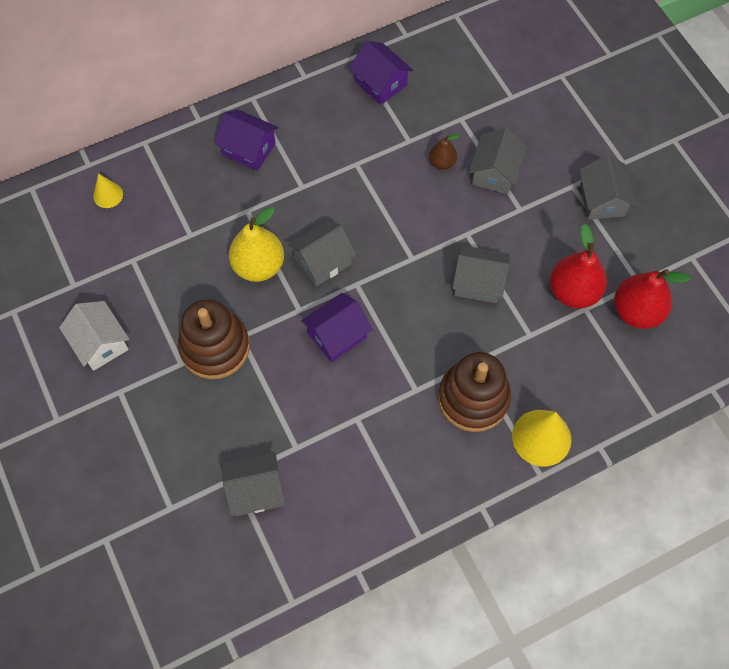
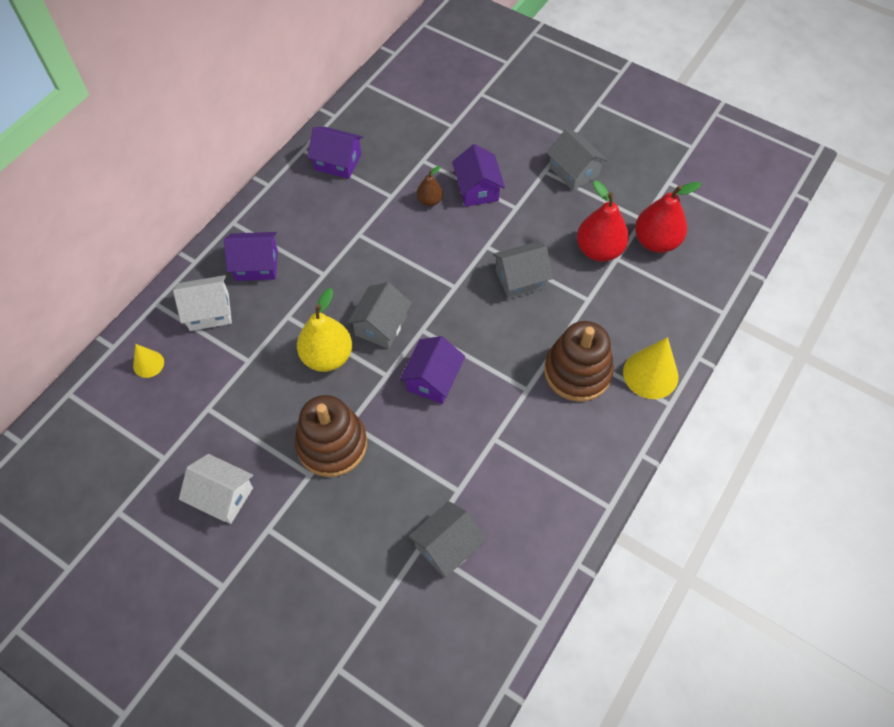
camera: 30 degrees left, 5 degrees down
(184, 172) = (209, 311): none -> white house
(495, 172) = (477, 189): grey house -> purple house

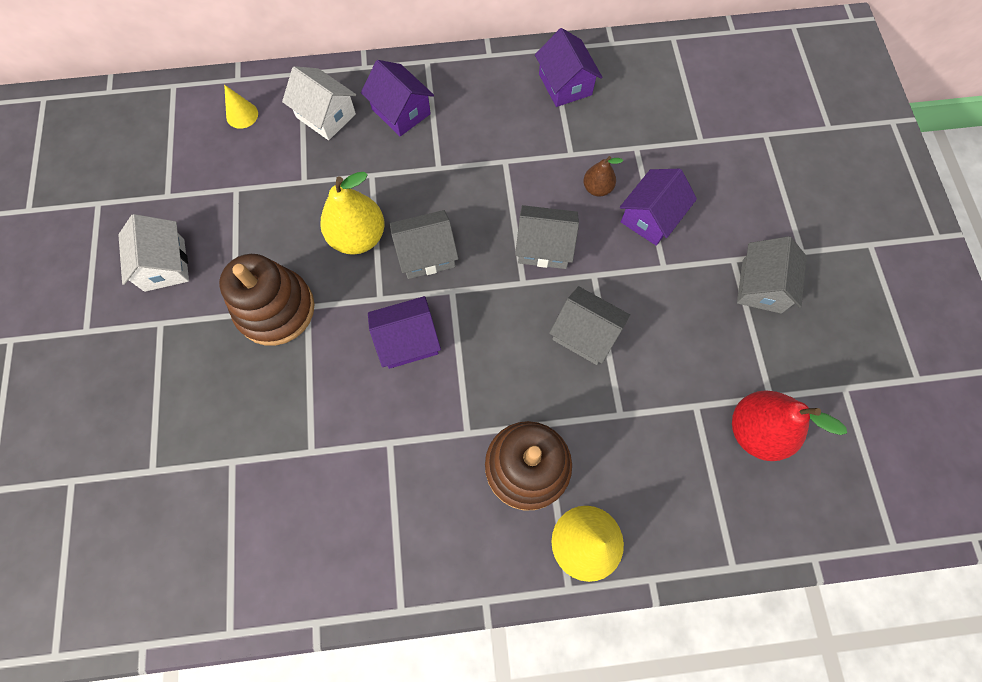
camera: 50 degrees right, 10 degrees up
(447, 546) = (248, 485): grey house -> grey house (544, 246)
(599, 250) = (689, 381): red pear -> none

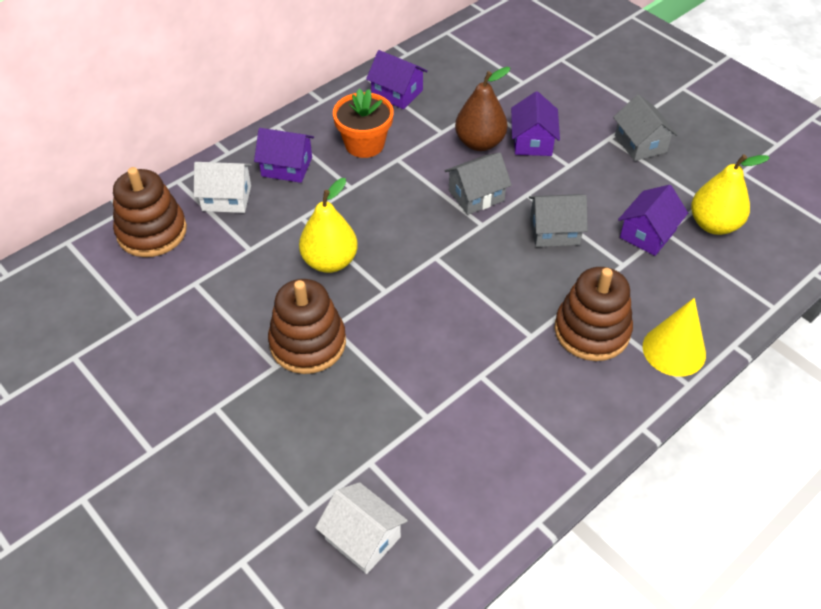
camera: 35 degrees left, 20 degrees down
(164, 265) = (181, 366): white house -> white house (362, 538)
(242, 115) = (152, 232): yellow cone -> brown stacking toy
(407, 340) = (432, 305): purple house -> purple house (648, 234)
(426, 254) = (394, 244): grey house -> none
(488, 126) = (364, 144): none -> orange flower pot
(597, 188) = (479, 143): brown pear -> brown pear, size x1.85
(755, 430) = (714, 224): red pear -> yellow pear

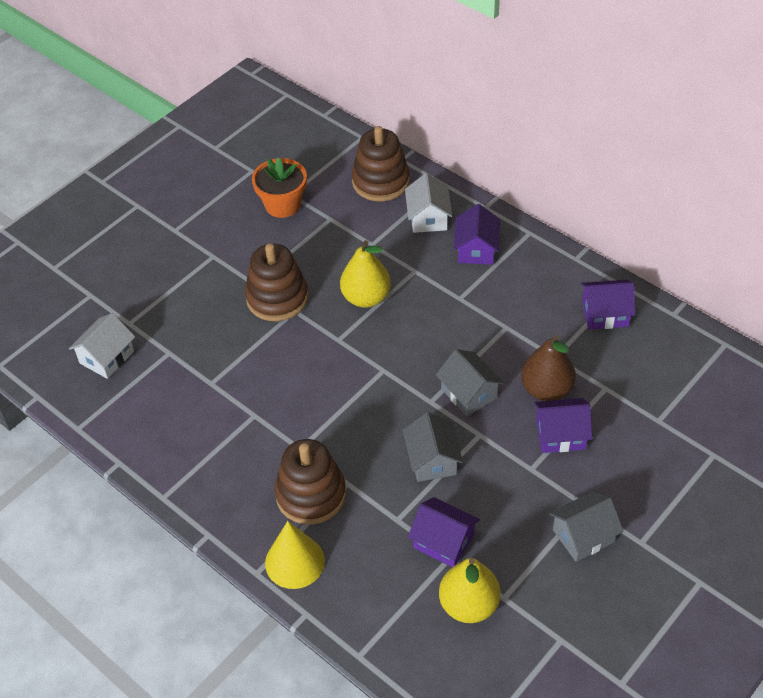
camera: 85 degrees right, 0 degrees up
(364, 144) = (521, 299): orange flower pot -> orange flower pot (282, 205)
(397, 93) = (605, 314): purple house -> purple house turned 60 degrees clockwise

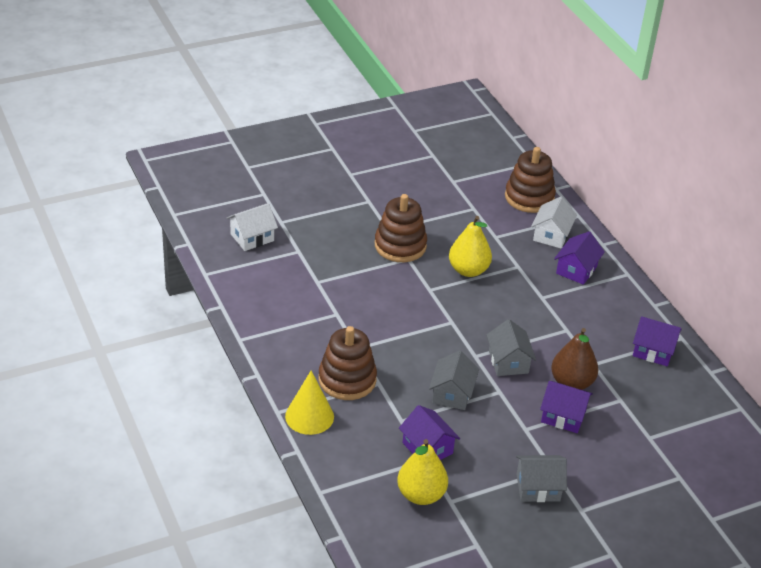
camera: 20 degrees right, 10 degrees down
(282, 205) = (442, 186): orange flower pot -> none

